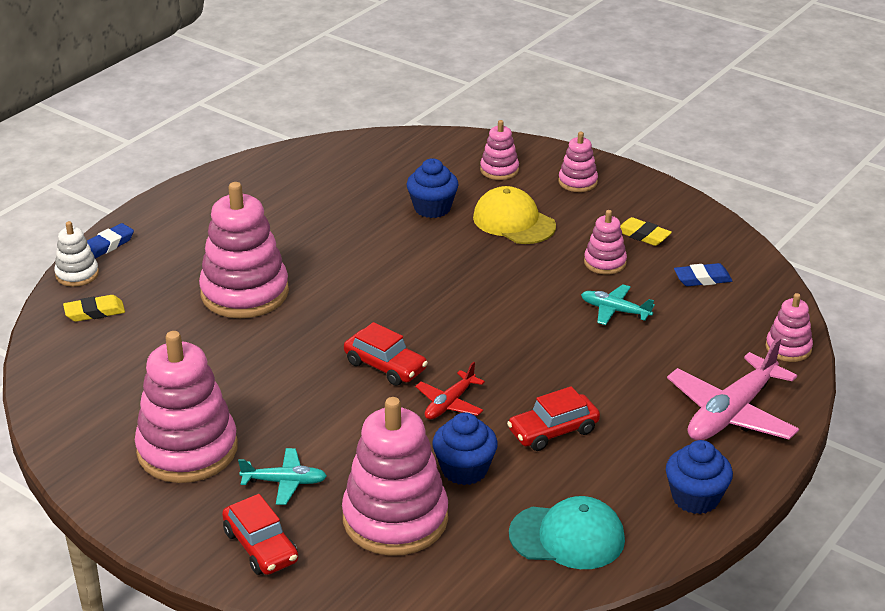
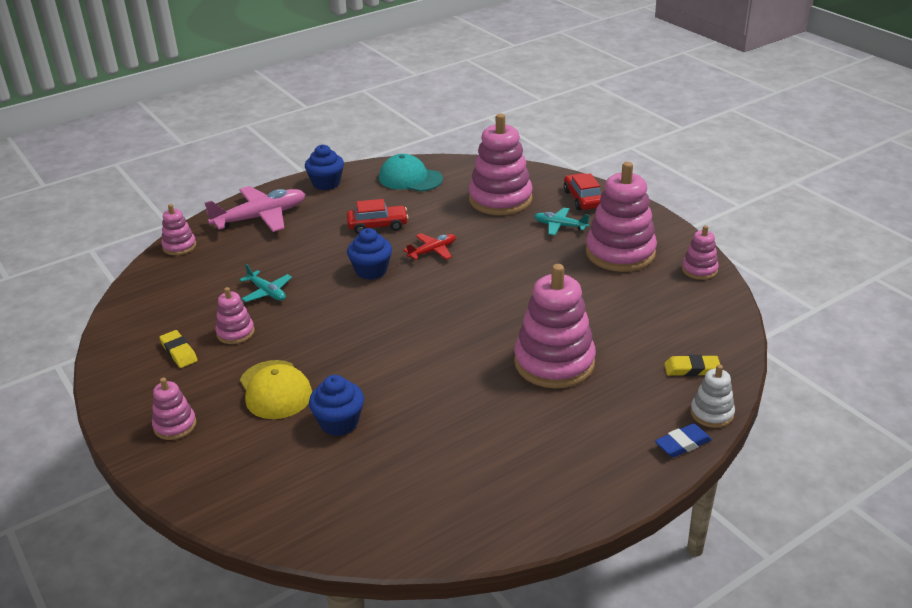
camera: 160 degrees left, 0 degrees up
(385, 366) = (463, 282): red car -> none
(464, 470) = (446, 215): blue cupcake -> blue cupcake (371, 271)
(499, 170) = (237, 460): pink stacking toy -> pink stacking toy (699, 270)
(702, 279) = (176, 304): blue eraser -> none

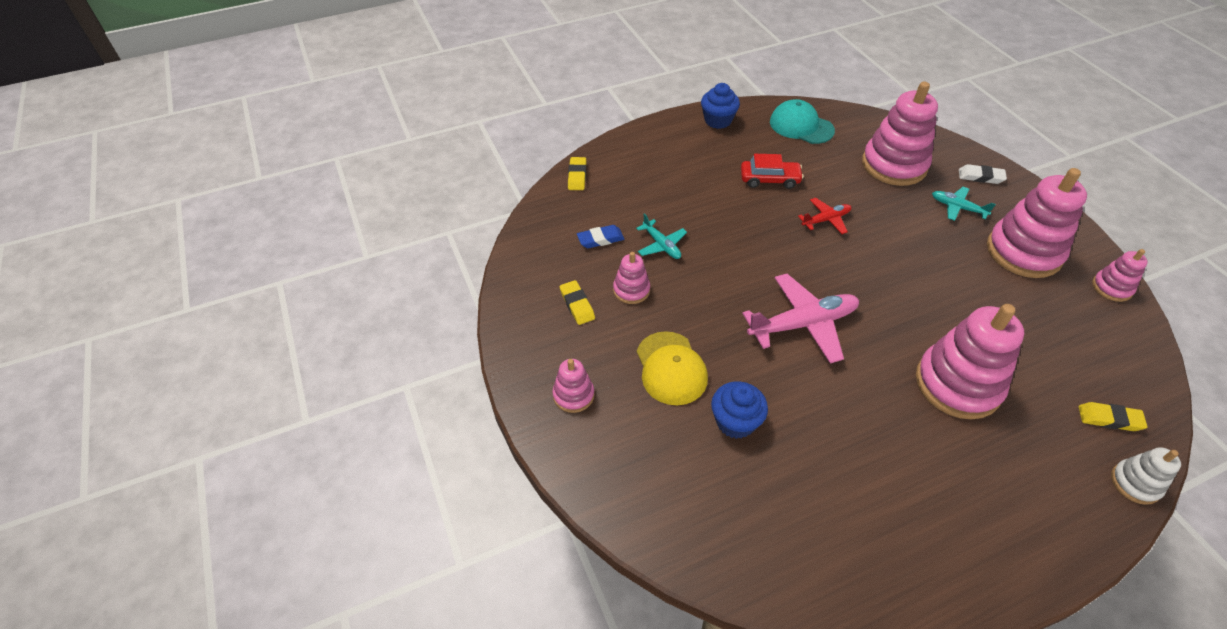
camera: 10 degrees right, 15 degrees up
(179, 246) = (577, 176): pink stacking toy -> yellow eraser
(261, 217) = (654, 152): pink plane -> pink plane (803, 324)
(371, 271) = (764, 235): blue cupcake -> none
(583, 199) = (980, 177): red car -> white eraser
(683, 444) = (1104, 519): blue eraser -> blue eraser (600, 239)

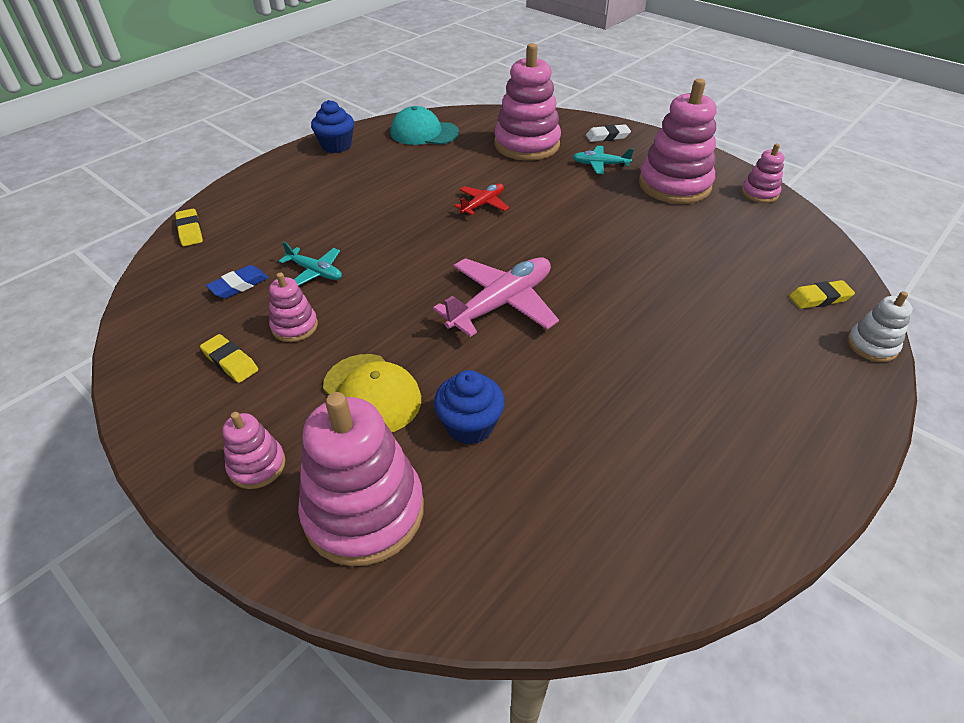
camera: 25 degrees left, 5 degrees down
(769, 179) = (411, 184): red car -> none
(957, 384) = (676, 311): pink stacking toy -> pink stacking toy (364, 511)

